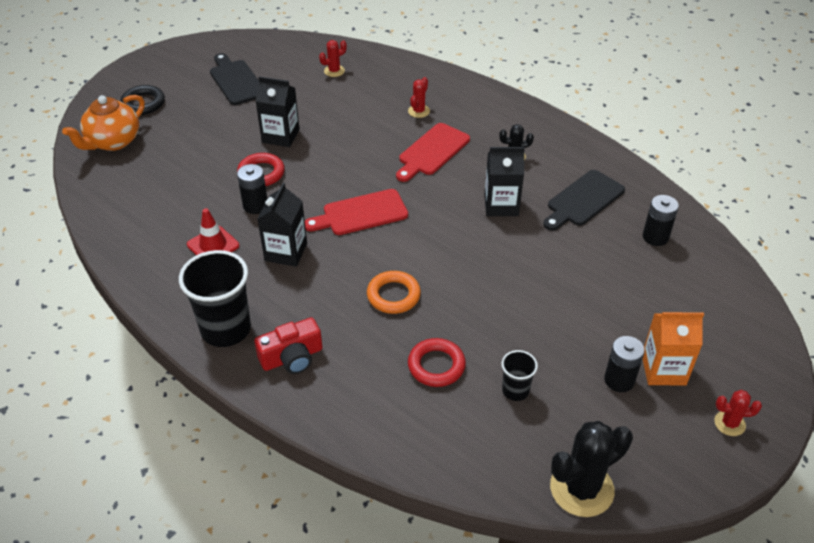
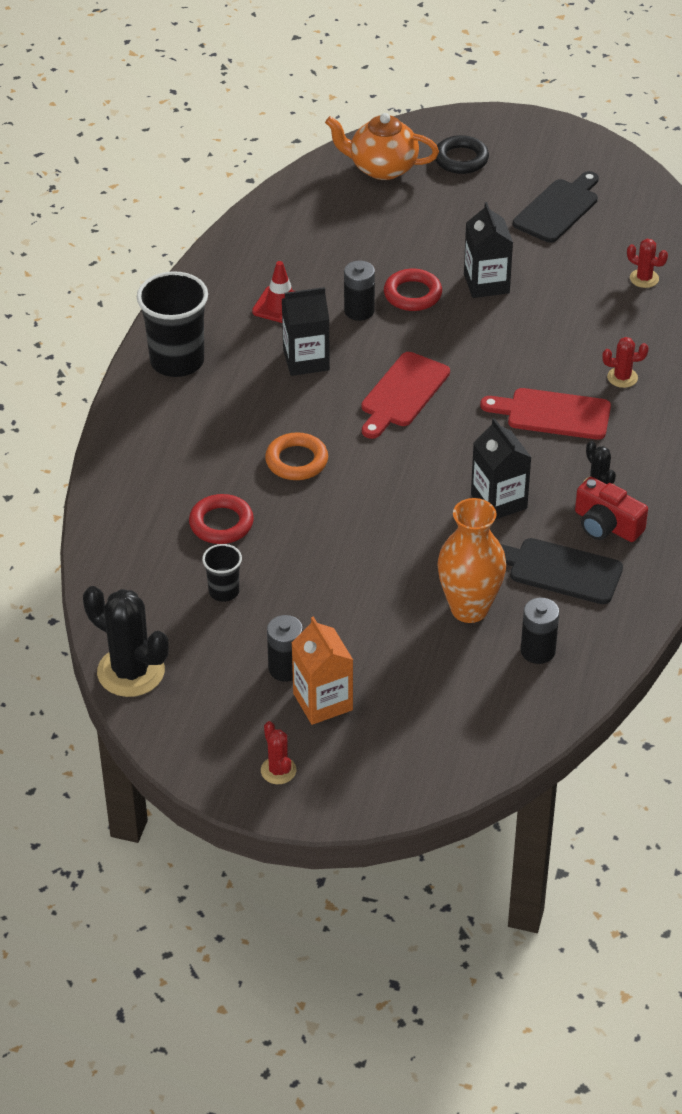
camera: 65 degrees right, 0 degrees up
(292, 357) = (170, 419): red camera -> red camera (606, 525)
(361, 214) = (403, 393): red cutting board -> red cutting board turned 105 degrees counterclockwise
(600, 256) = (469, 609): none -> orange vase

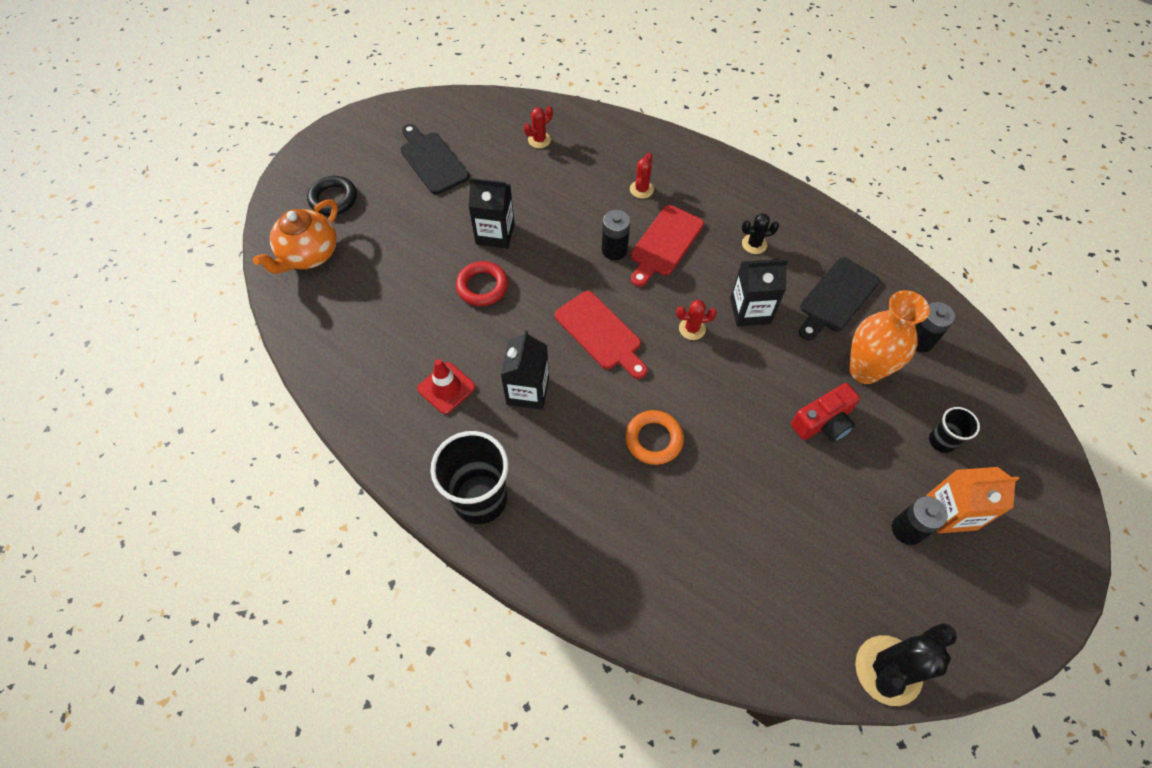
camera: 70 degrees left, 15 degrees up
(221, 523) = (713, 527): red ring -> none
(224, 591) = (801, 552): black cup -> black cup (941, 441)
(278, 770) = (1027, 574): red cactus -> red cactus (692, 329)
(359, 311) = (483, 331): black battery -> black battery (614, 250)
(606, 525) = (796, 253): red camera -> red camera (823, 422)

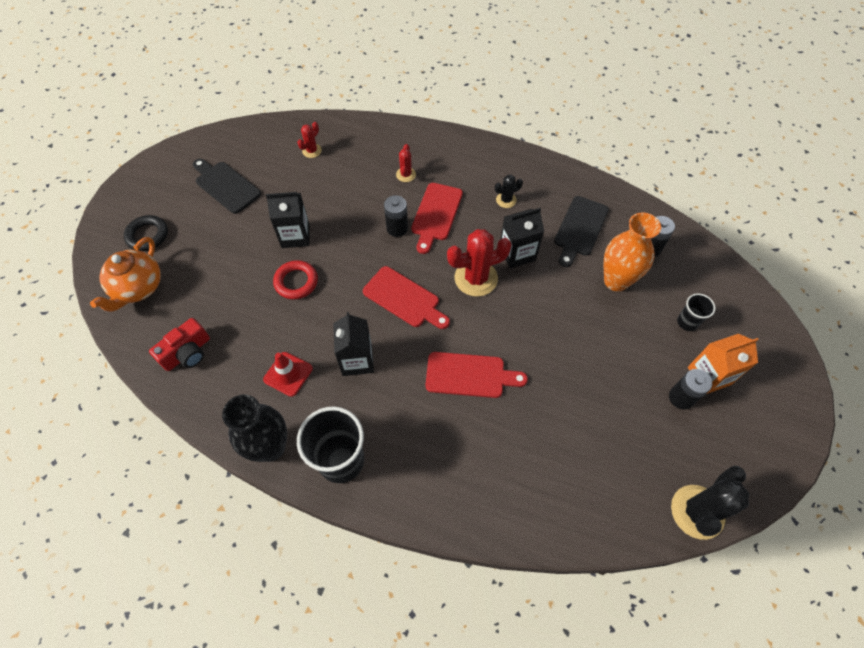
camera: 15 degrees left, 0 degrees up
(406, 464) = (271, 447): none -> black vase
(653, 439) = (469, 375): orange ring -> red cutting board
(692, 329) = (476, 278): red cactus -> red cactus, size x1.96
(823, 422) = (596, 329): red camera -> red camera (187, 352)

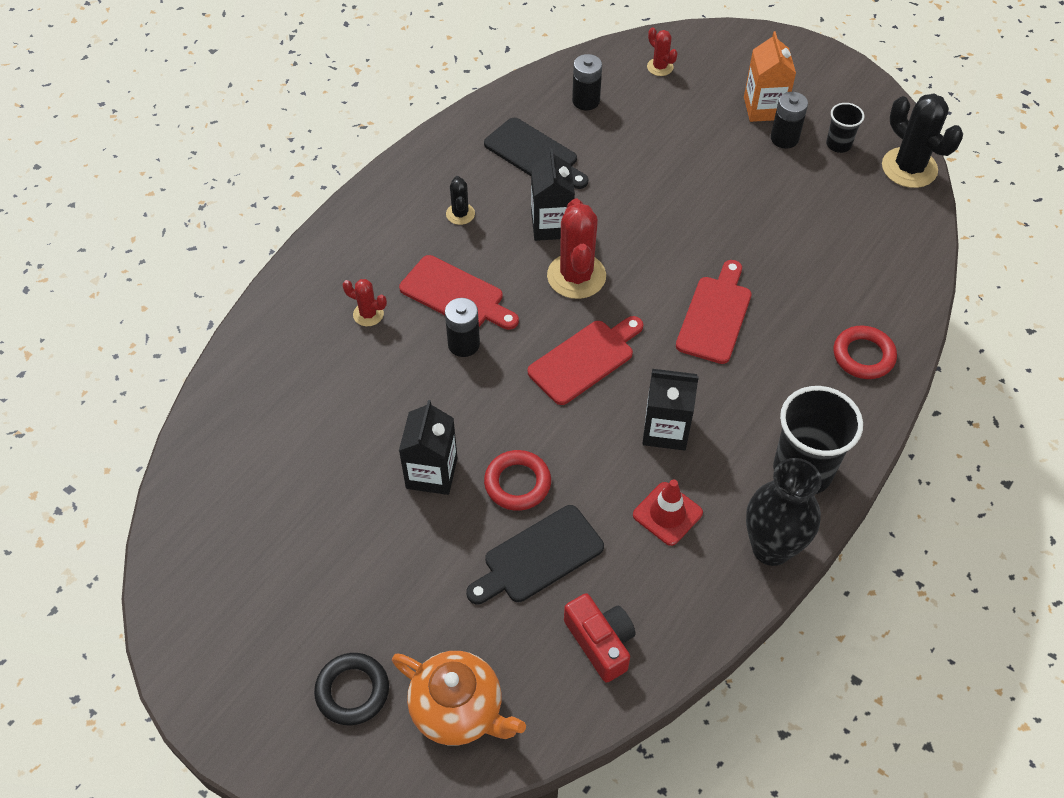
camera: 75 degrees left, 5 degrees down
(225, 186) = (289, 560): black cutting board -> black cutting board (538, 557)
(312, 151) = (266, 426): red cactus -> red cactus (660, 67)
(464, 494) = (863, 356): none -> red ring
(616, 281) = (622, 144): orange vase -> none
(687, 322) = (694, 103): black cup -> black cup (838, 144)

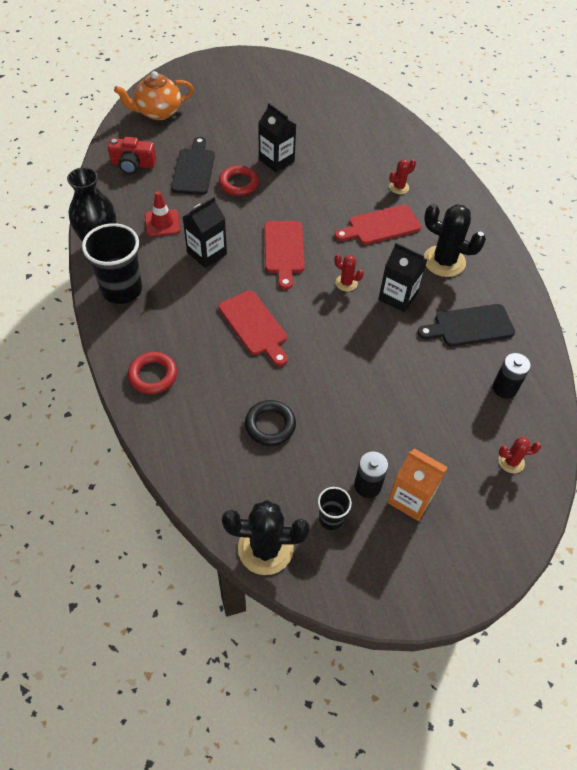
camera: 125 degrees right, 0 degrees up
(352, 691) = (201, 91): black ring -> black ring (270, 425)
(460, 214) = (444, 261): black cactus -> black cactus, size x1.96
(463, 344) = (343, 211): black battery -> none
(576, 276) = (346, 283): red cactus -> red cactus, size x0.51

